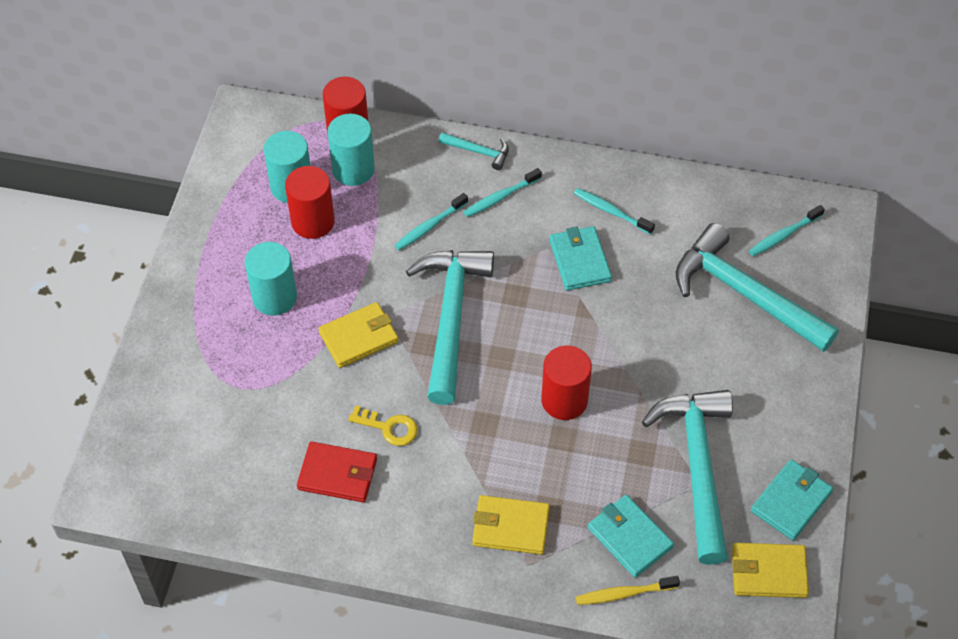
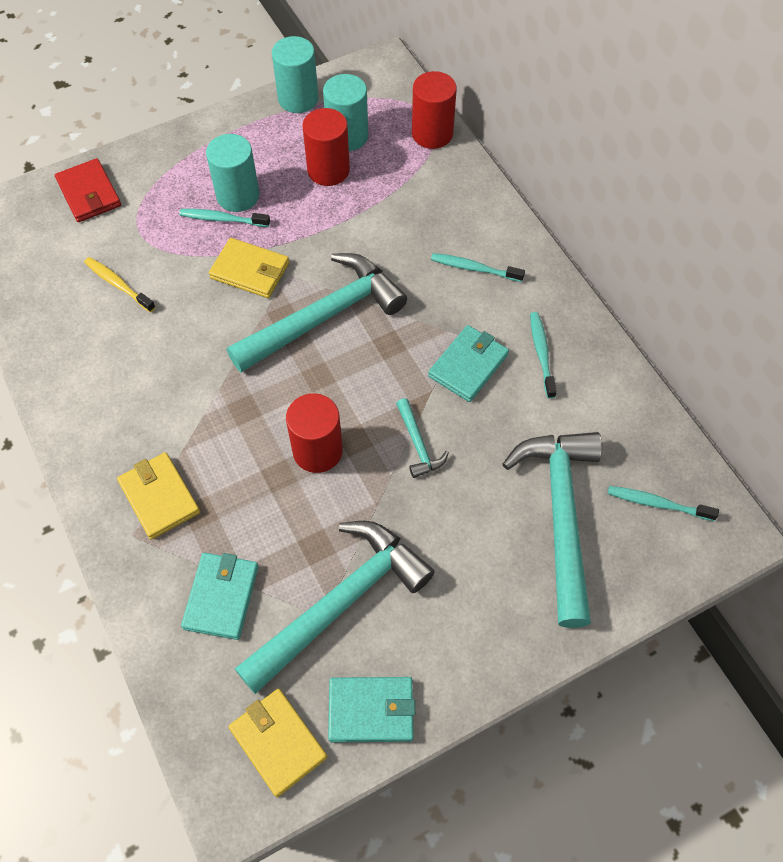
camera: 50 degrees right, 5 degrees up
(337, 474) = (112, 344): red wallet -> red wallet (89, 193)
(353, 169) = (401, 160): turquoise cylinder -> turquoise cylinder (298, 99)
(389, 427) = (184, 347): yellow key -> none
(430, 226) = (398, 243): turquoise toothbrush -> turquoise toothbrush (223, 219)
(479, 152) = (503, 224): turquoise hammer -> turquoise hammer (418, 444)
(624, 593) = (161, 632): yellow toothbrush -> yellow toothbrush (118, 285)

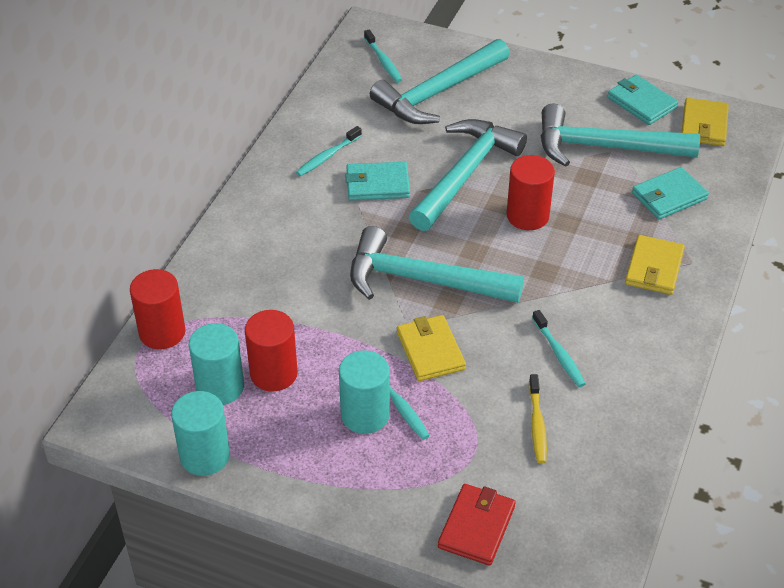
camera: 130 degrees left, 15 degrees down
(418, 444) = (465, 174): turquoise hammer -> turquoise hammer, size x2.28
(474, 268) = (287, 226): turquoise toothbrush -> turquoise toothbrush (559, 354)

